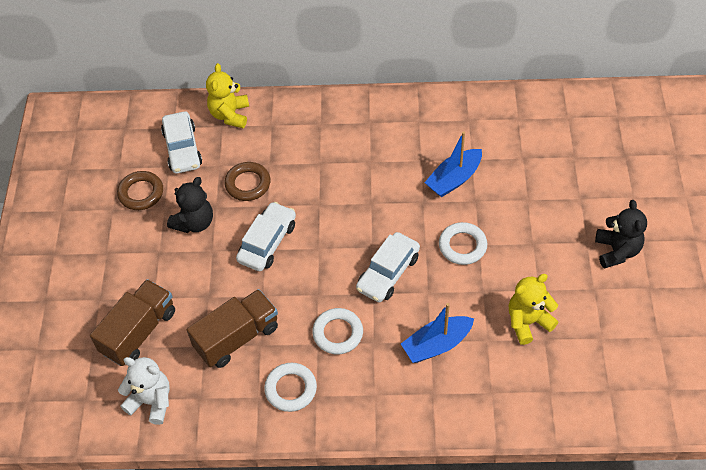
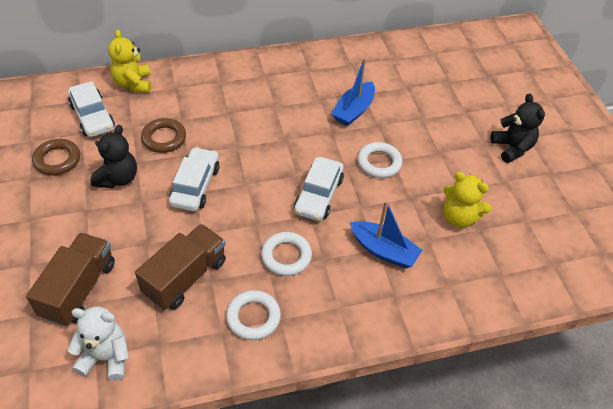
camera: 20 degrees left, 5 degrees down
(436, 344) = (383, 251): blue boat -> blue boat turned 105 degrees counterclockwise
(528, 322) = (459, 217): yellow teddy bear -> yellow teddy bear turned 105 degrees counterclockwise

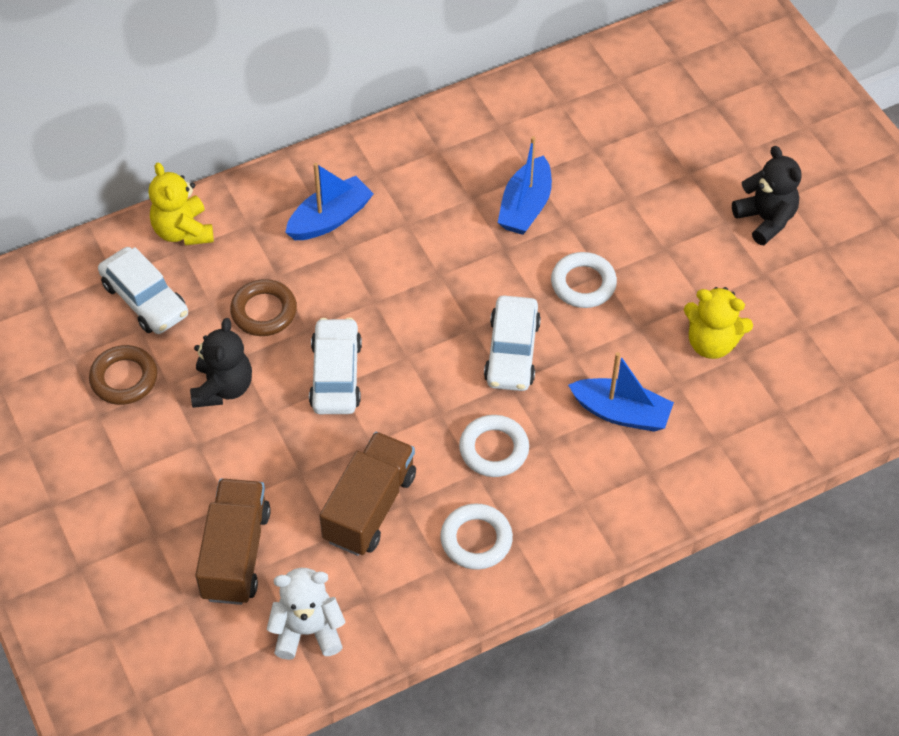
camera: 10 degrees left, 5 degrees up
(227, 94) = (330, 218): none -> blue boat

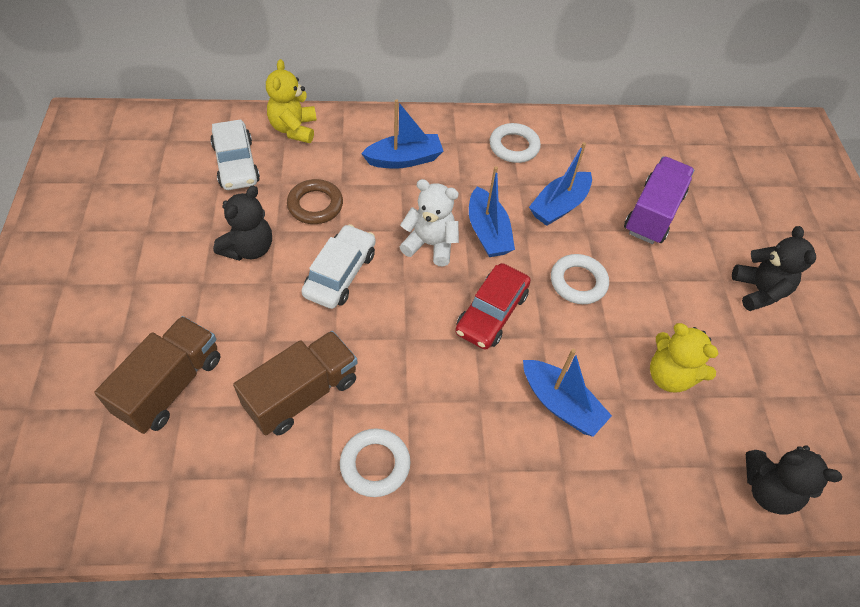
camera: 20 degrees right, 0 degrees up
(124, 378) = (182, 212): brown ring -> none
(307, 631) = (183, 483): white teddy bear -> white teddy bear (430, 244)
(465, 267) = (487, 232): none -> blue boat
(494, 449) = (433, 389): white ring -> white ring (514, 146)
(512, 352) = (491, 313): white car -> red car
(627, 176) = (653, 214): none -> purple truck
(838, 411) = (768, 490): none -> black teddy bear

